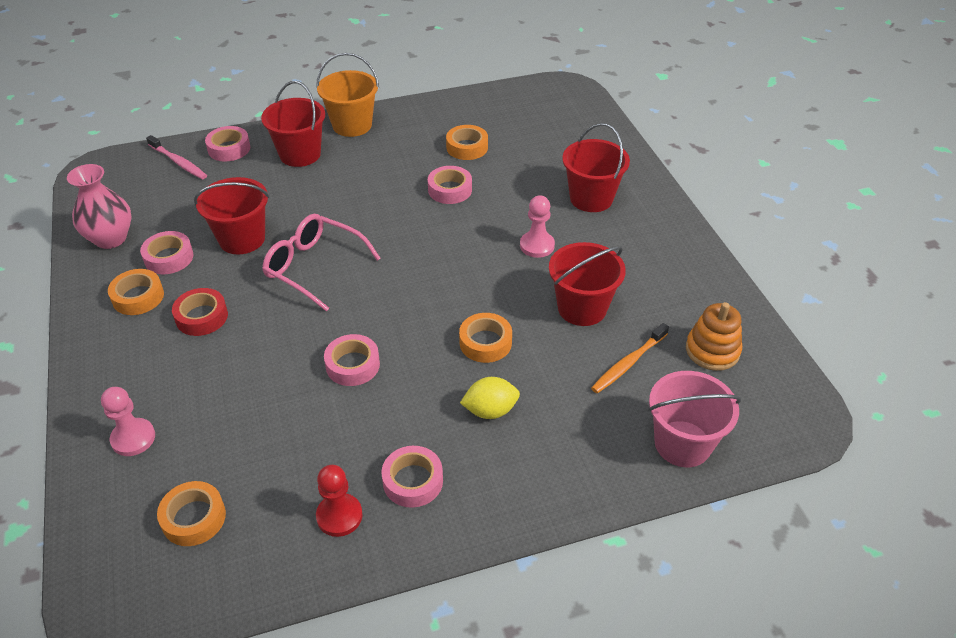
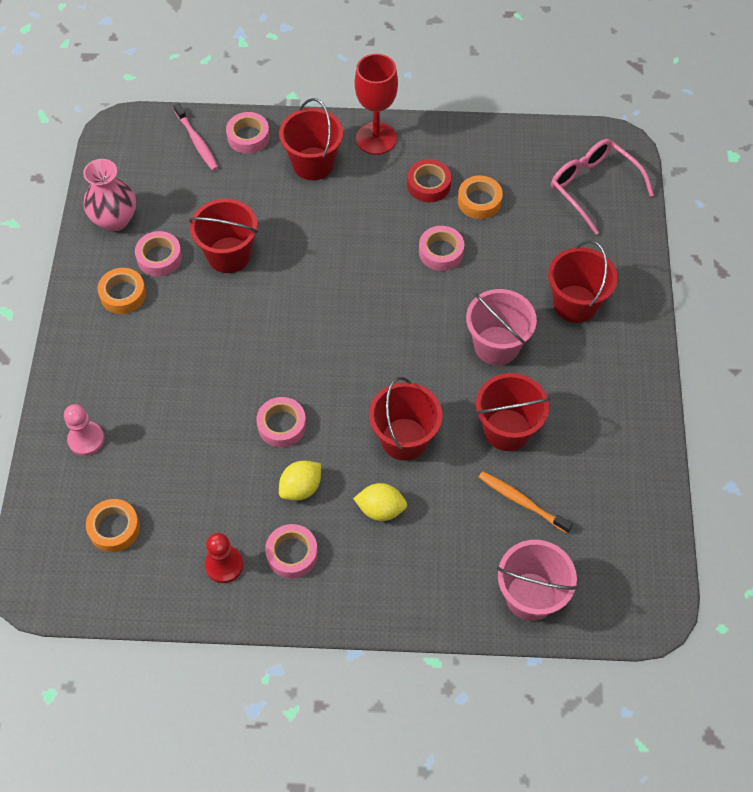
camera: 20 degrees right, 15 degrees up
(202, 317) = (170, 333): red tape -> red tape (428, 185)
(315, 267) = (283, 308): pink glasses -> pink glasses (593, 188)
(352, 125) = (376, 138): orange bucket -> red goblet
(397, 415) = (301, 488): none -> yellow lemon
(485, 342) = (404, 439): orange tape -> red bucket
(537, 246) = (496, 345): pink pawn -> pink bucket
(628, 363) = (522, 502): orange toothbrush -> orange toothbrush turned 60 degrees clockwise
(712, 350) = (605, 514): orange stacking toy -> none

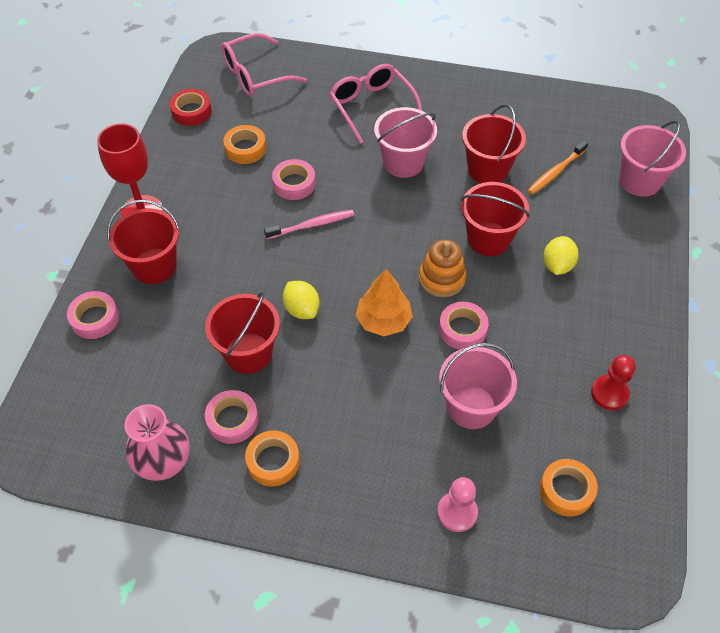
camera: 80 degrees left, 5 degrees down
(194, 441) = (471, 407): none -> pink bucket
(197, 141) = (81, 368): pink toothbrush -> pink toothbrush (311, 225)
(281, 355) = (383, 320): none -> orange tree
(292, 554) = (599, 337): pink tape -> none
(301, 488) = (531, 322): yellow lemon -> yellow lemon (302, 309)
(342, 400) = (442, 278): none -> orange stacking toy
(428, 185) = (214, 181): red tape -> red tape (191, 111)
(575, 304) = (372, 107): red bucket -> pink glasses

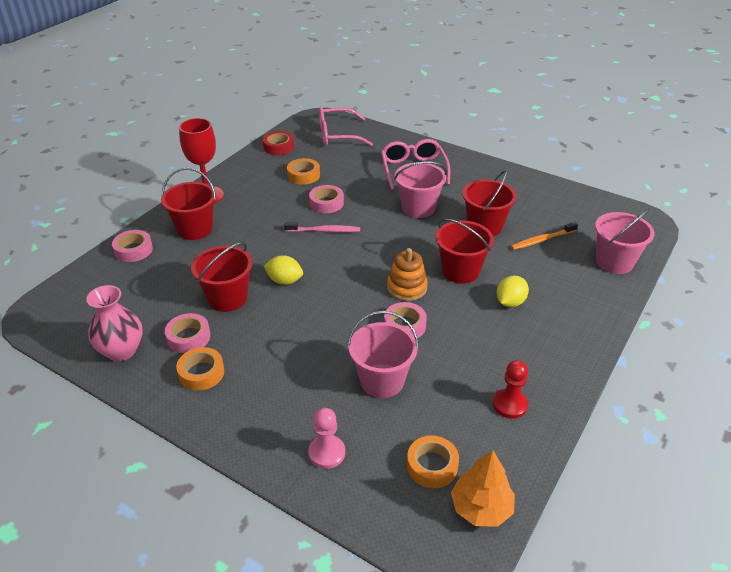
camera: 20 degrees right, 15 degrees down
(302, 309) = (284, 281): yellow lemon -> yellow lemon turned 60 degrees counterclockwise
(383, 320) = (343, 303): orange tree -> orange tree (481, 507)

